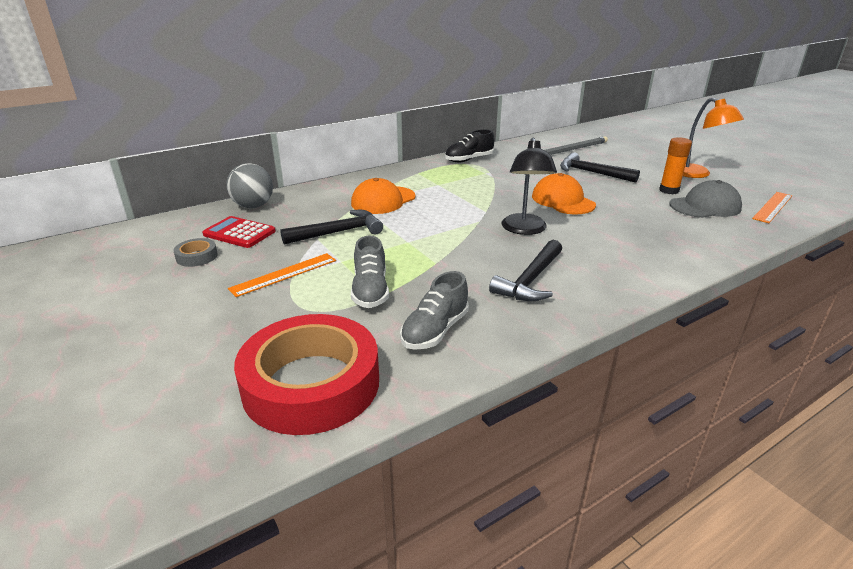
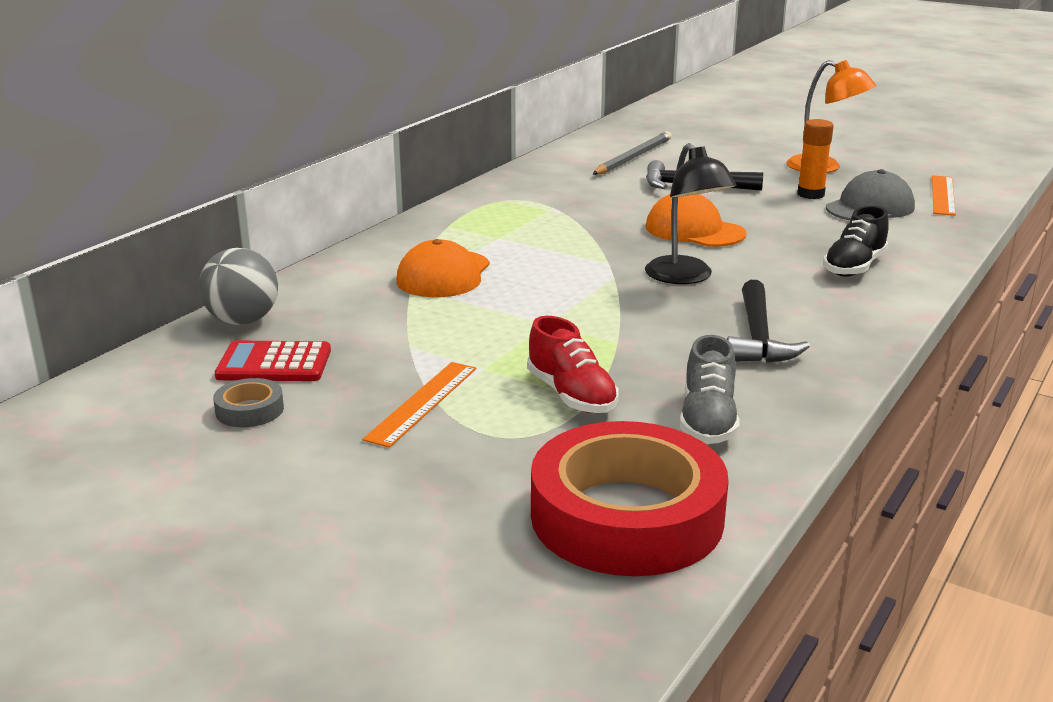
camera: 25 degrees left, 5 degrees down
(338, 232) = (431, 331): black hammer -> none
(370, 291) = (571, 395): grey shoe -> red shoe
(469, 159) = (503, 194): black shoe -> black shoe (854, 267)

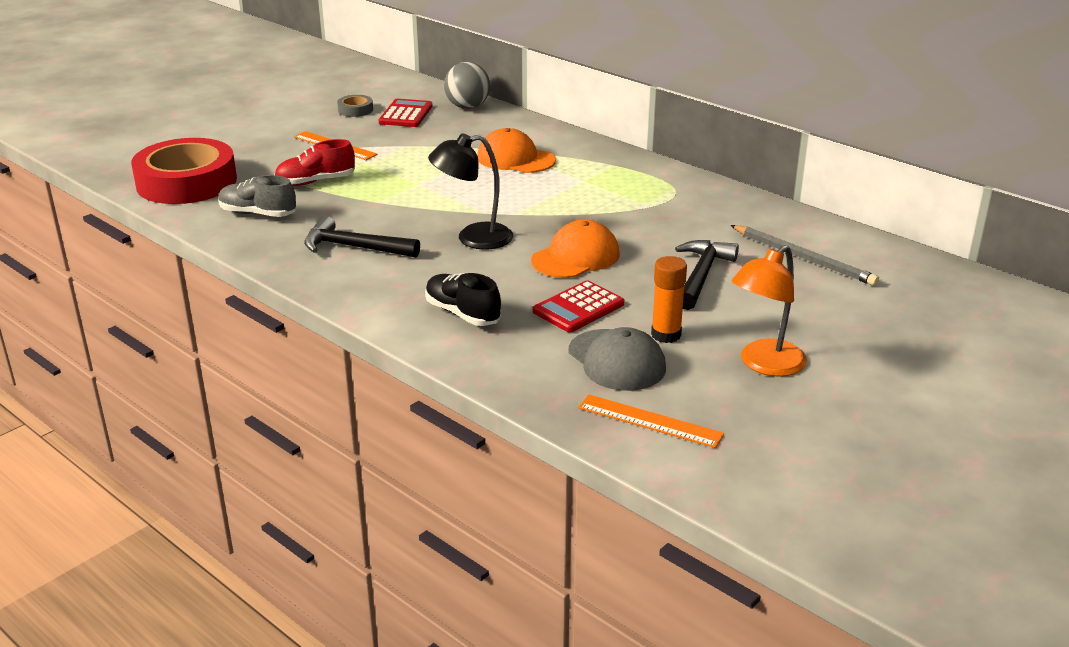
camera: 100 degrees right, 5 degrees up
(795, 224) = (578, 308): none -> red calculator

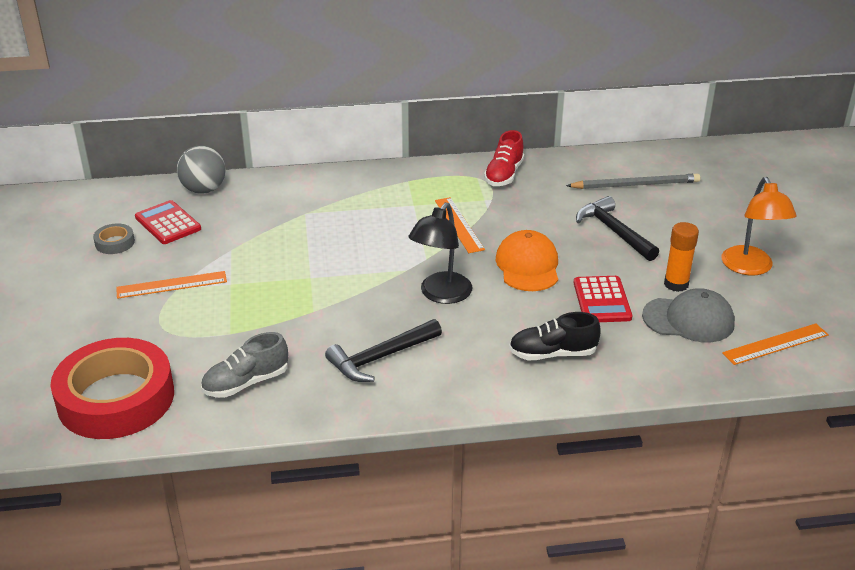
camera: 50 degrees left, 5 degrees up
(316, 181) = (228, 325): red shoe -> red shoe (504, 175)
(515, 159) = (334, 214): orange cap -> none
(587, 207) = (458, 224): none -> orange ruler

